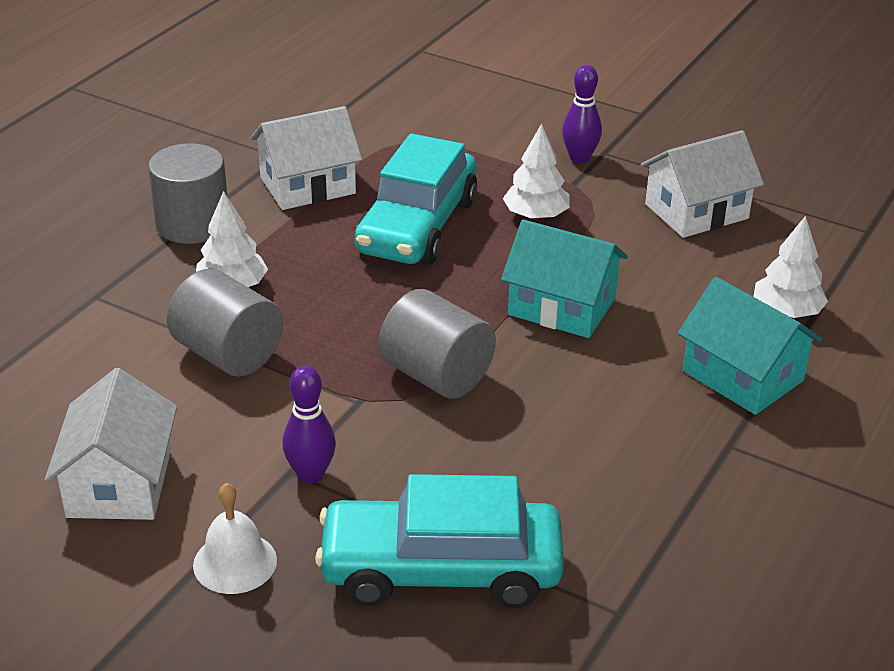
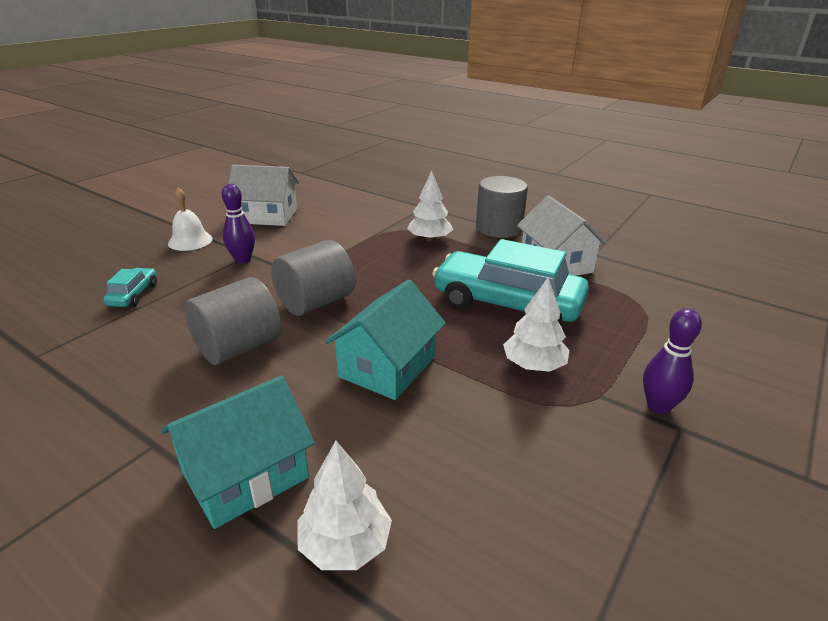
camera: 95 degrees right, 5 degrees down
(228, 354) = (362, 238): grey cylinder -> grey cylinder (239, 347)
(441, 570) = (133, 295): turquoise car -> turquoise car, size x0.44
(696, 211) = (567, 493): white house -> none

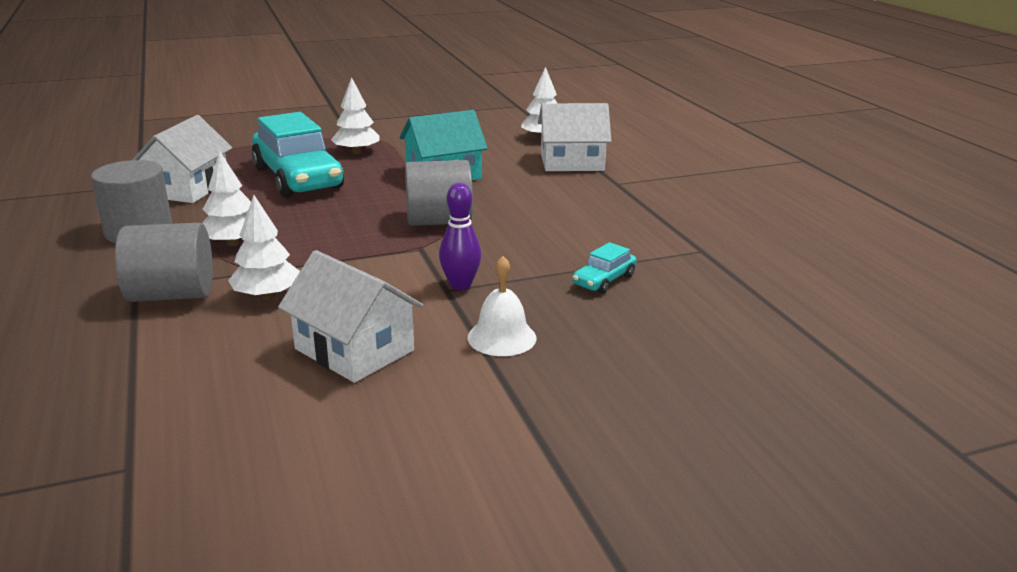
camera: 145 degrees left, 5 degrees down
(239, 347) = (532, 211): grey cylinder -> grey cylinder (172, 295)
(245, 475) = (572, 162): turquoise house -> white house
(351, 222) = (267, 296): none -> white tree
(658, 406) = (333, 127): purple bowling pin -> none

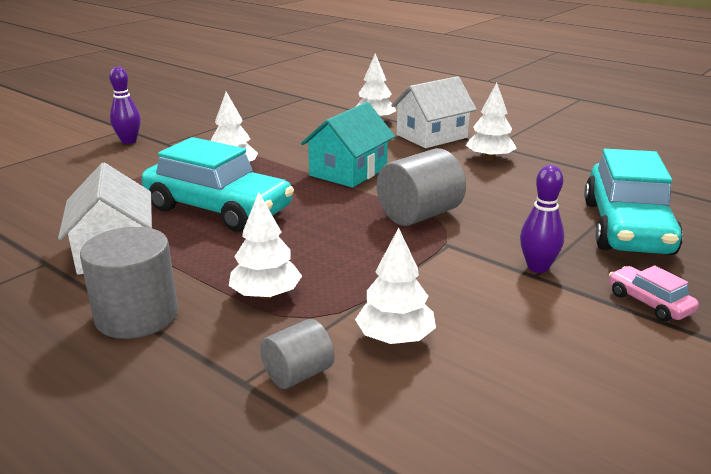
camera: 30 degrees left, 0 degrees up
(172, 295) = (298, 374): grey cylinder -> grey cylinder, size x0.58
(317, 114) = (129, 141): none -> purple bowling pin
(354, 350) = (565, 362): white house -> none
(502, 337) = (649, 303): white bell -> pink car
(589, 193) = (489, 158): none -> white tree
(604, 280) = (627, 227): turquoise car -> turquoise car, size x2.29

